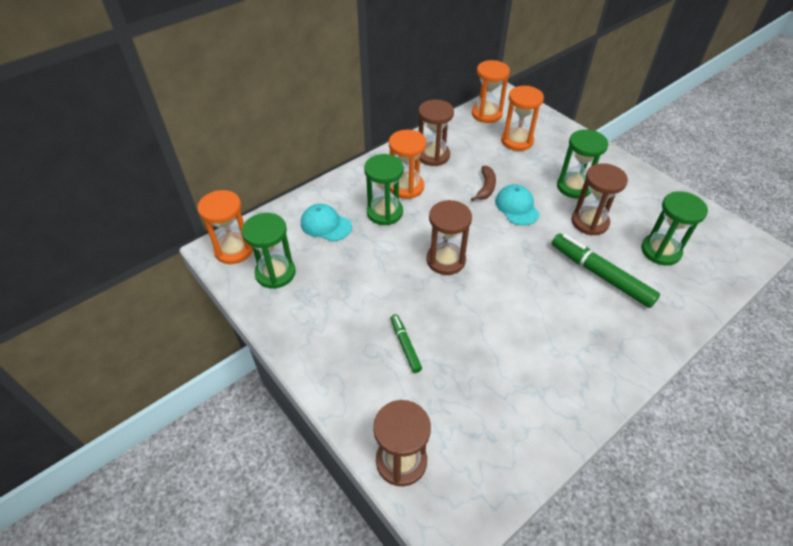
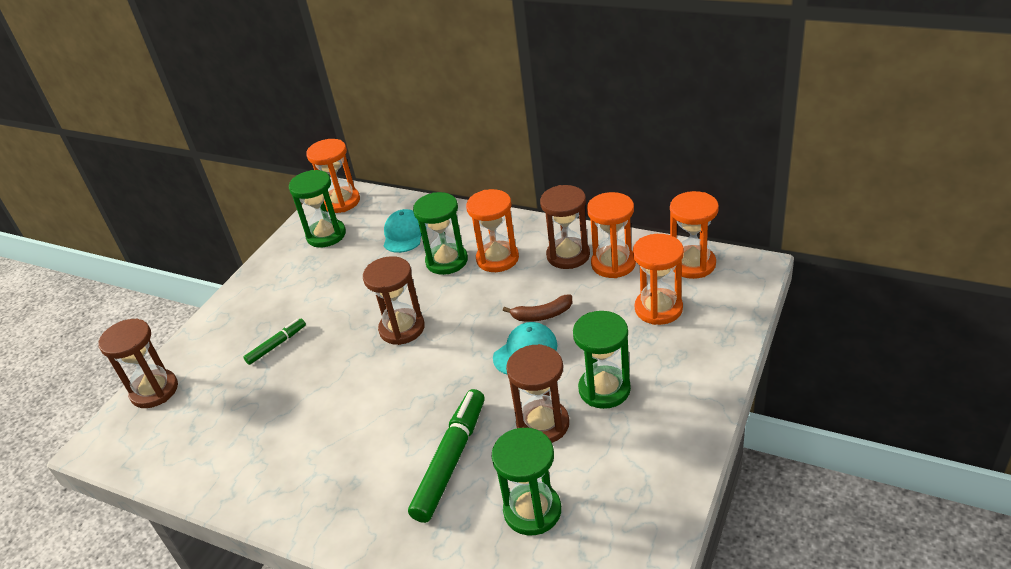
camera: 70 degrees right, 10 degrees down
(459, 141) = (613, 264): none -> orange hourglass

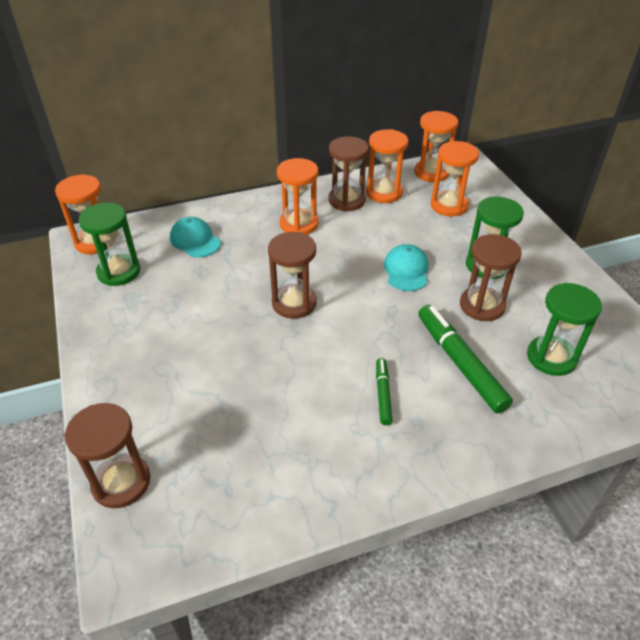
camera: 50 degrees left, 5 degrees up
(276, 345) = (198, 373): green marker -> green marker (383, 394)
(447, 261) = (261, 243): green hourglass -> none
(542, 315) = (384, 243): brown banana -> none

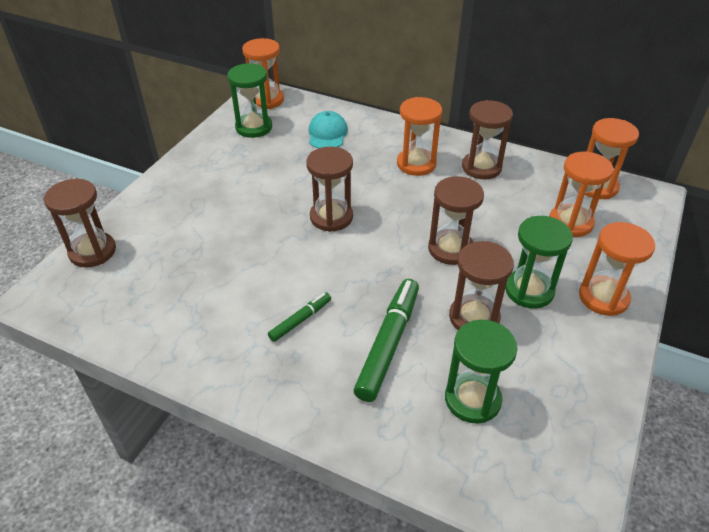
camera: 45 degrees right, 0 degrees up
(384, 193) = (524, 179): orange hourglass -> orange hourglass (603, 297)
(406, 270) = (450, 249): turquoise cap -> brown hourglass

